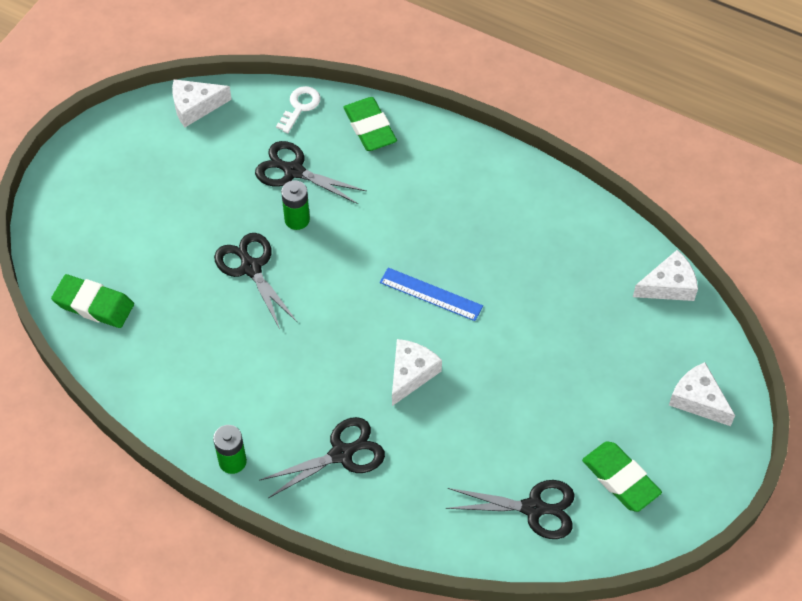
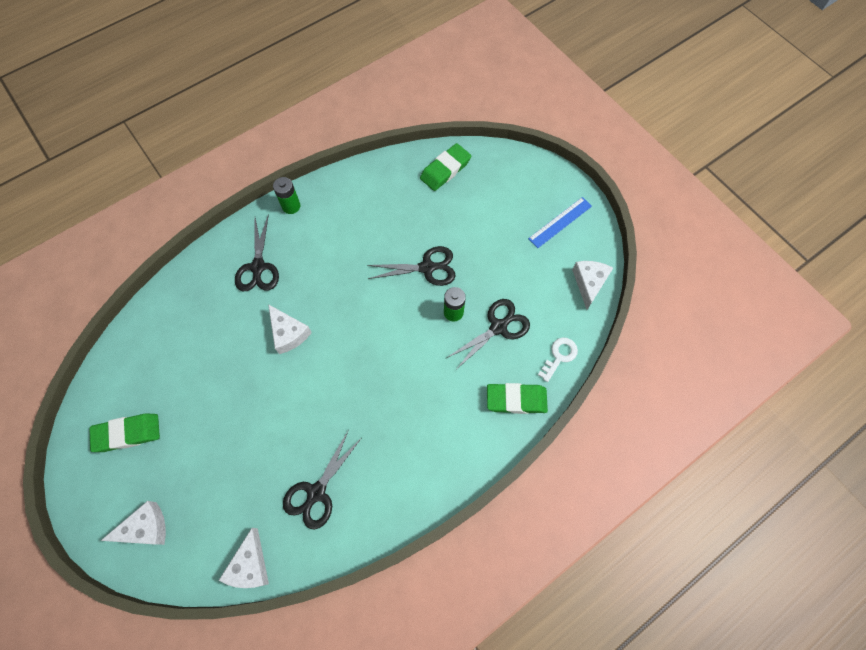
camera: 115 degrees right, 10 degrees up
(300, 107) = (559, 356): white key -> white key turned 105 degrees counterclockwise
(431, 294) = (343, 375): blue ruler -> blue ruler (560, 222)
(534, 508) = (147, 365): black scissors -> black scissors (316, 493)

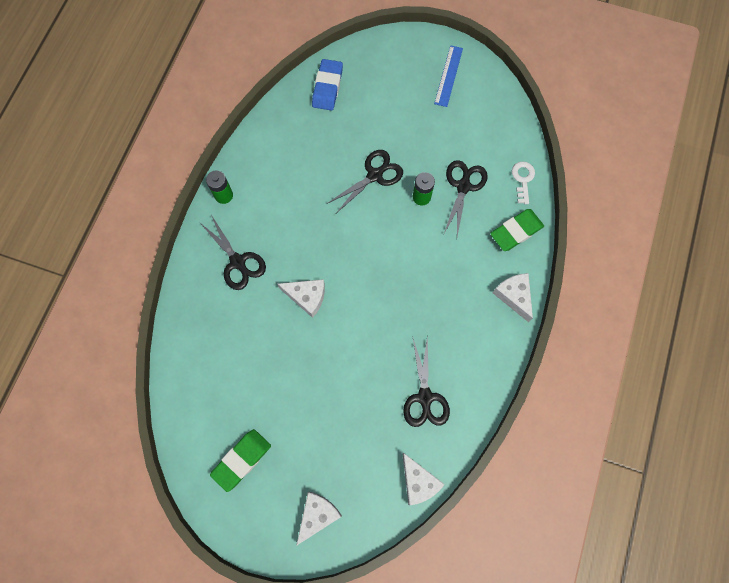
camera: 35 degrees left, 5 degrees up
(445, 170) = (327, 87): green eraser -> blue eraser
(589, 283) = (504, 110): white cheese -> white cheese (514, 296)

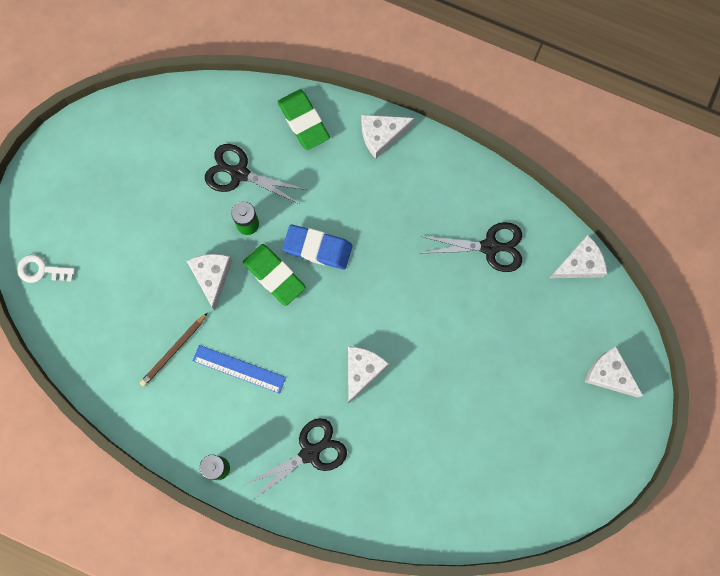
camera: 85 degrees left, 5 degrees up
(242, 460) = (547, 455): green eraser -> green eraser (274, 275)
(313, 154) = (174, 351): none -> brown pencil
(327, 87) = (78, 326): blue eraser -> blue eraser (317, 248)
(375, 175) = (212, 277): black scissors -> white cheese
(448, 76) = (83, 172): blue ruler -> blue ruler (239, 369)
(523, 179) = (238, 104): white key -> white key (41, 270)

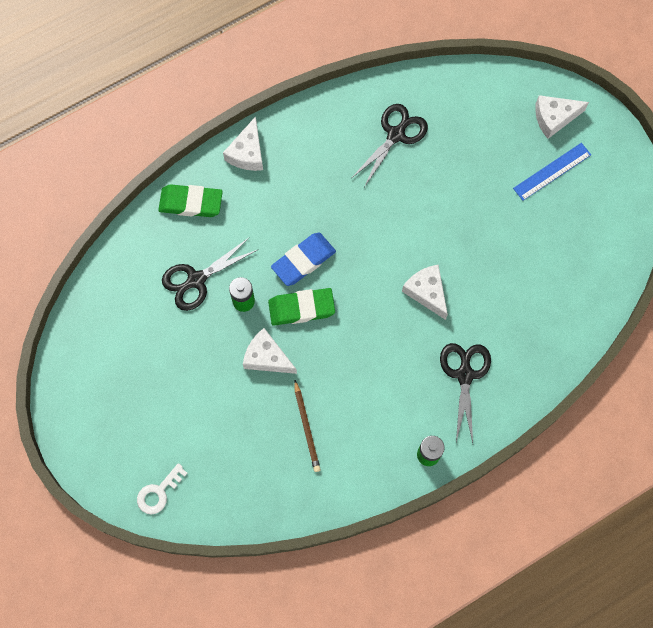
camera: 55 degrees left, 5 degrees down
(239, 369) = (358, 385): blue ruler -> blue ruler (552, 171)
(580, 264) = (455, 81): white cheese -> none

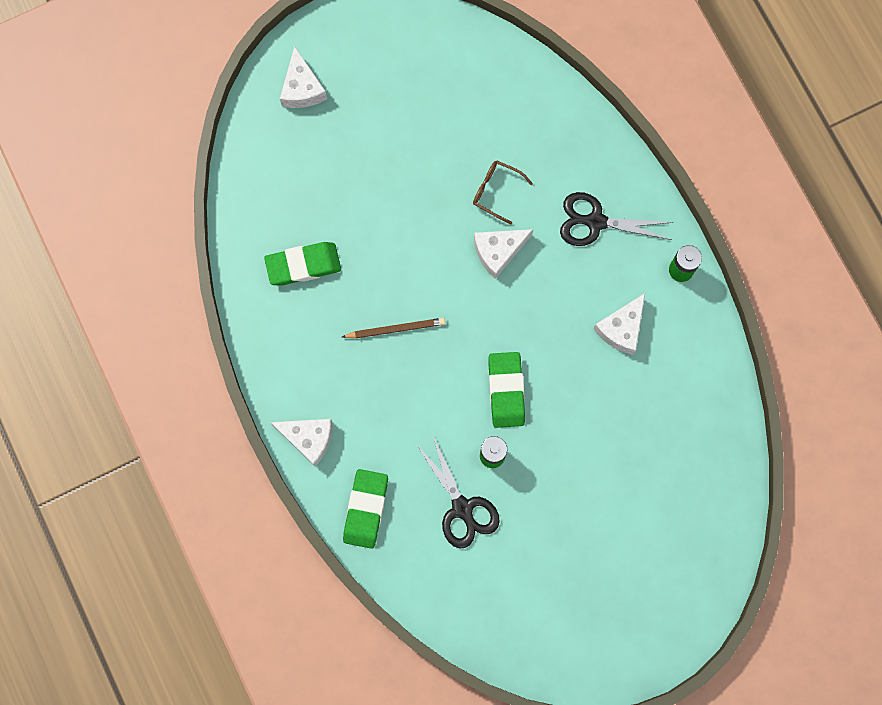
camera: 85 degrees left, 5 degrees up
(158, 492) = (706, 563): white key -> none
(267, 357) = (560, 434): white cheese -> white cheese (621, 328)
(303, 261) = (449, 384): blue eraser -> none
(307, 427) = (643, 396): brown pencil -> brown pencil (395, 329)
(396, 134) = (303, 265): black scissors -> green eraser
(482, 286) = (496, 192): none -> brown glasses
(552, 171) = (367, 99): blue ruler -> none

